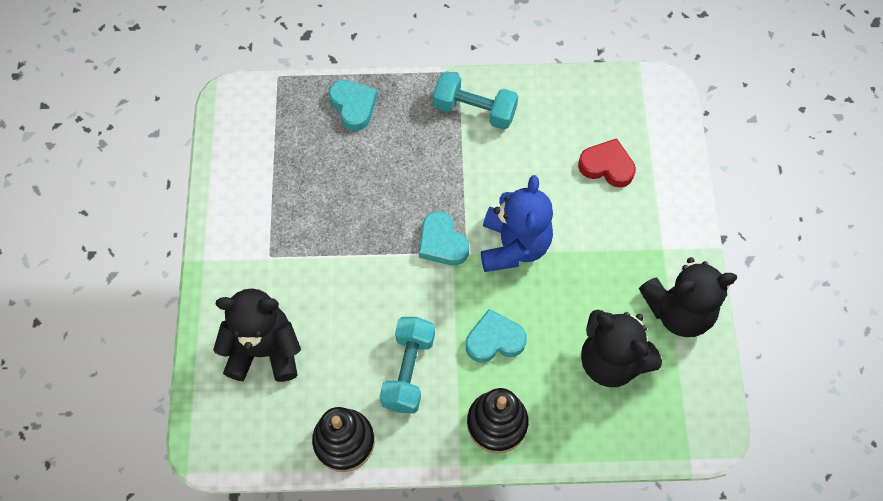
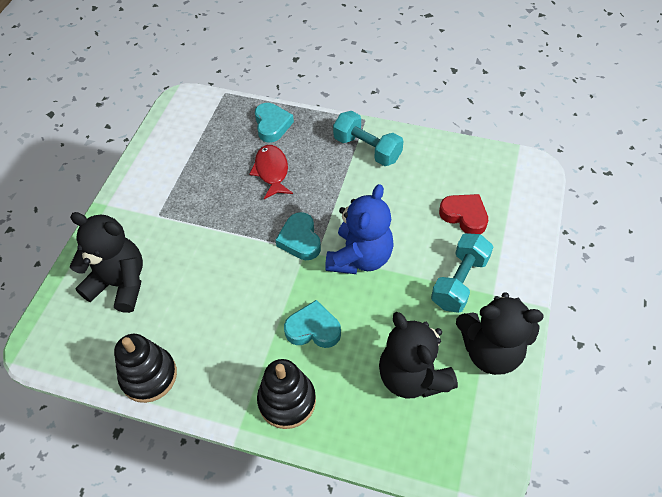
camera: 20 degrees right, 10 degrees down
(377, 167) = (272, 171): none -> red fish
(408, 371) = (229, 333): turquoise dumbbell -> turquoise dumbbell (459, 281)

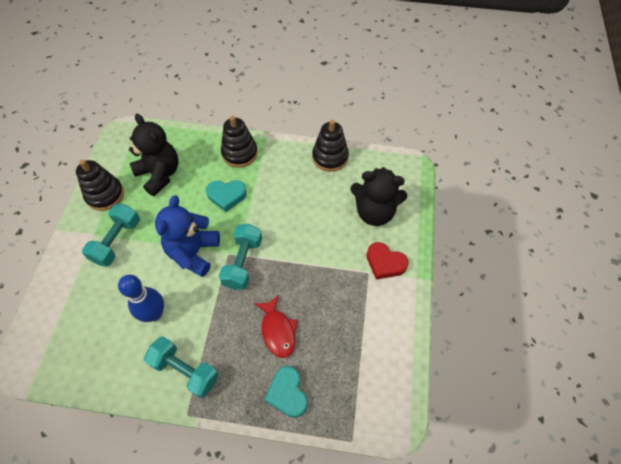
camera: 170 degrees right, 5 degrees up
(300, 240) = (243, 262): turquoise heart -> turquoise dumbbell
(402, 198) = (154, 313): none -> blue bowling pin
(464, 216) = (101, 301): red heart -> red heart (385, 263)
(490, 351) = (105, 195): black teddy bear -> black stacking toy

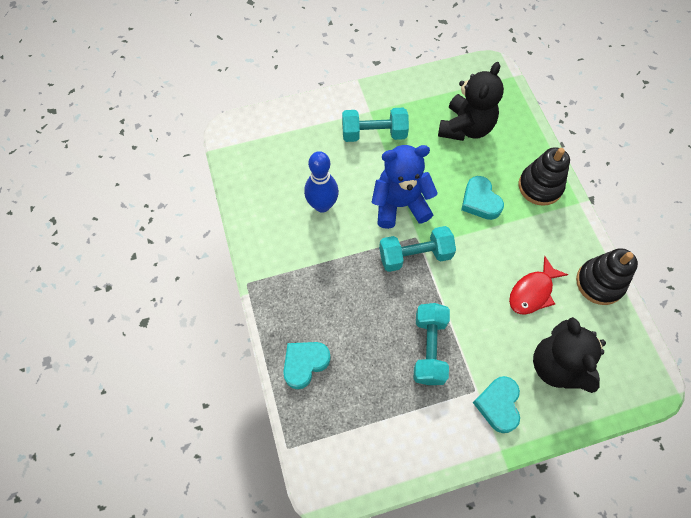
camera: 65 degrees right, 5 degrees up
(105, 195) = (414, 95): black stacking toy -> none
(185, 370) = (284, 260): turquoise dumbbell -> turquoise dumbbell (429, 348)
(277, 330) = (361, 324): red fish -> red fish (532, 292)
(385, 263) = (498, 405): red heart -> turquoise heart

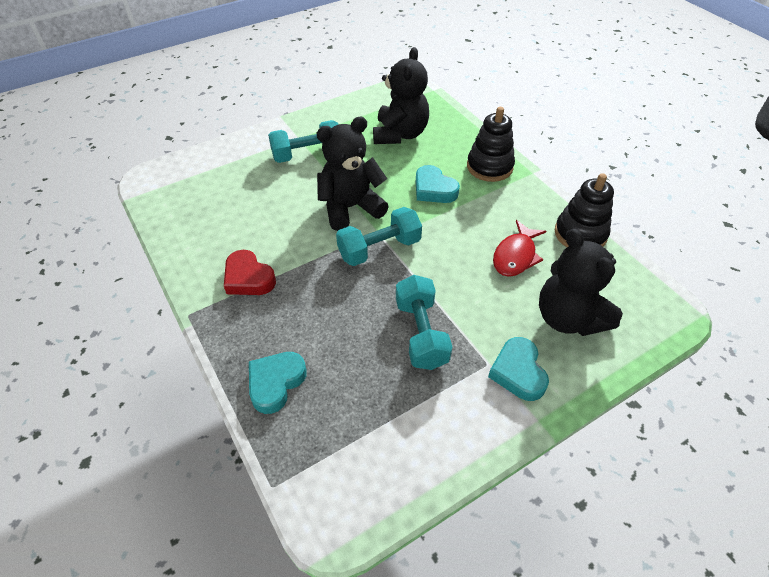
camera: 15 degrees left, 15 degrees down
(299, 259) = (248, 278): none -> red heart
(322, 205) = (264, 224): blue bowling pin -> none
(400, 205) = (350, 207): blue teddy bear -> black teddy bear

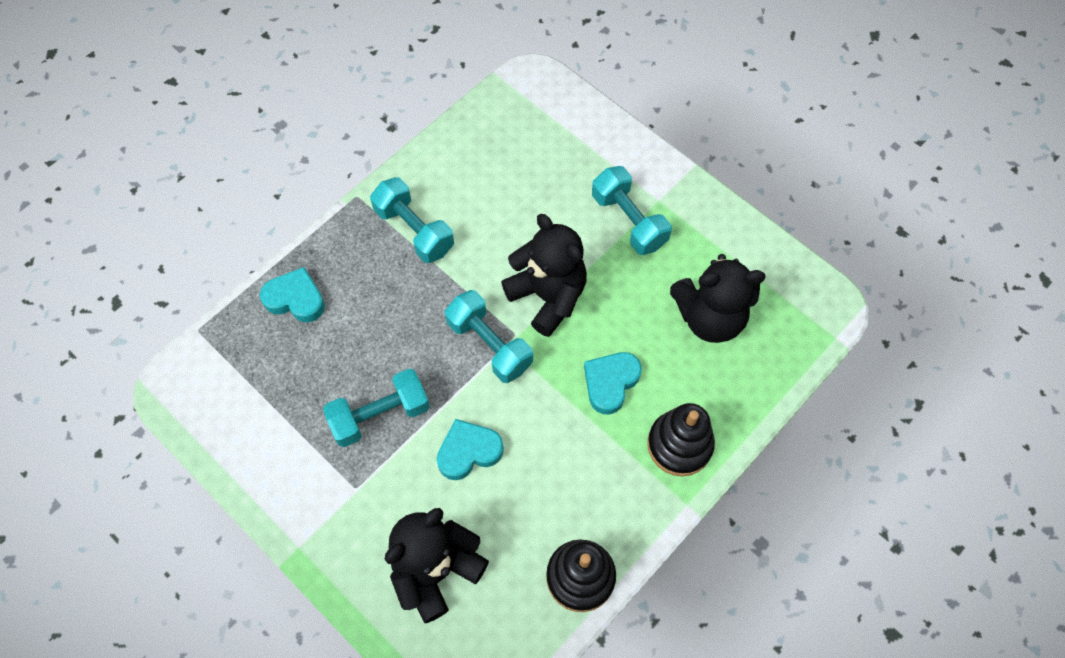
camera: 75 degrees right, 15 degrees up
(248, 278) = (414, 230): red heart -> turquoise dumbbell
(515, 256) = (519, 499): red fish -> none
(518, 372) = (351, 521): turquoise heart -> turquoise heart (468, 451)

